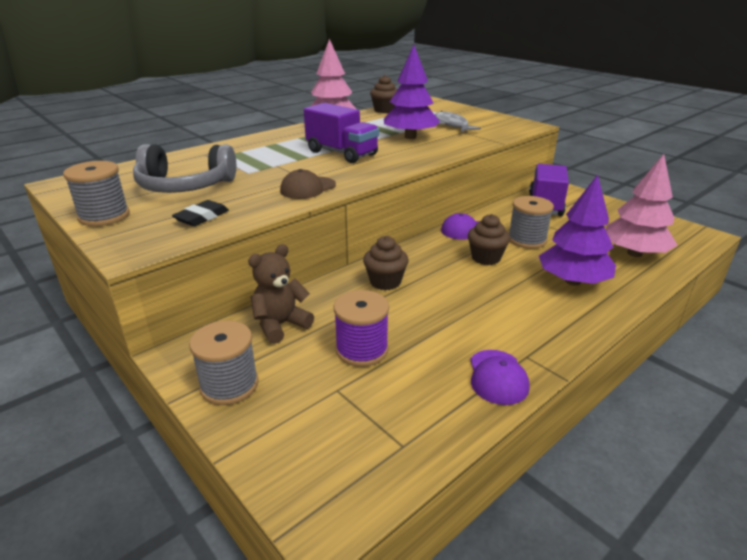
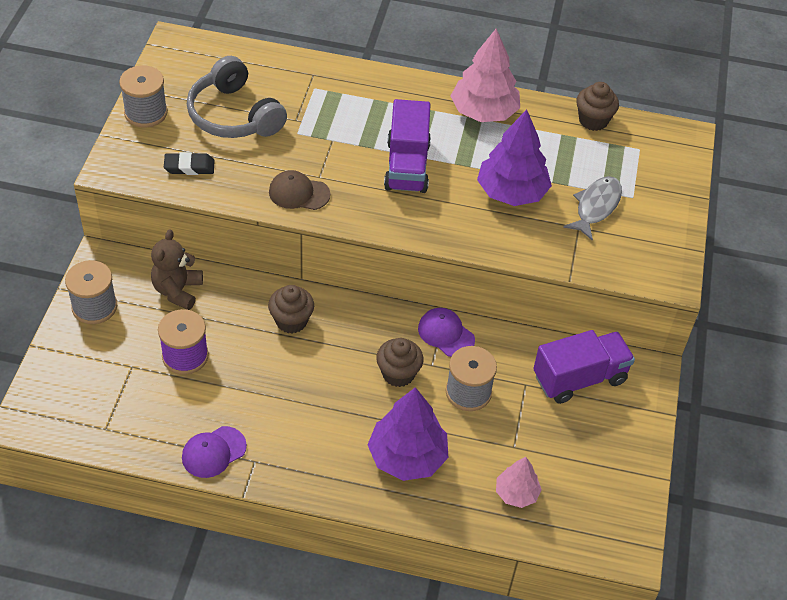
camera: 50 degrees right, 20 degrees up
(280, 325) = (177, 291): brown teddy bear -> brown teddy bear turned 90 degrees counterclockwise
(634, 253) = (516, 493): pink tree -> pink tree, size x0.56

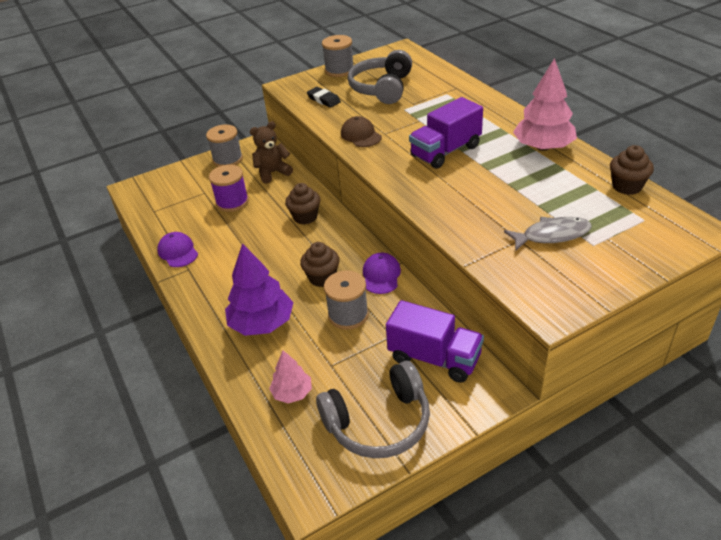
camera: 55 degrees right, 10 degrees down
(213, 452) = (178, 252): purple cap -> purple cap turned 45 degrees clockwise
(511, 192) = (497, 196): purple tree -> none
(605, 461) = (378, 422): none -> grey headphones

